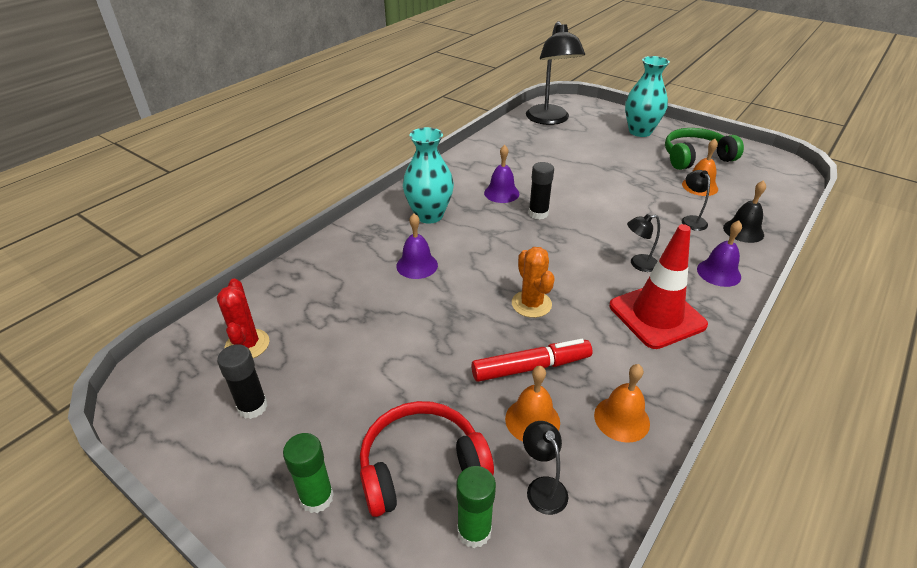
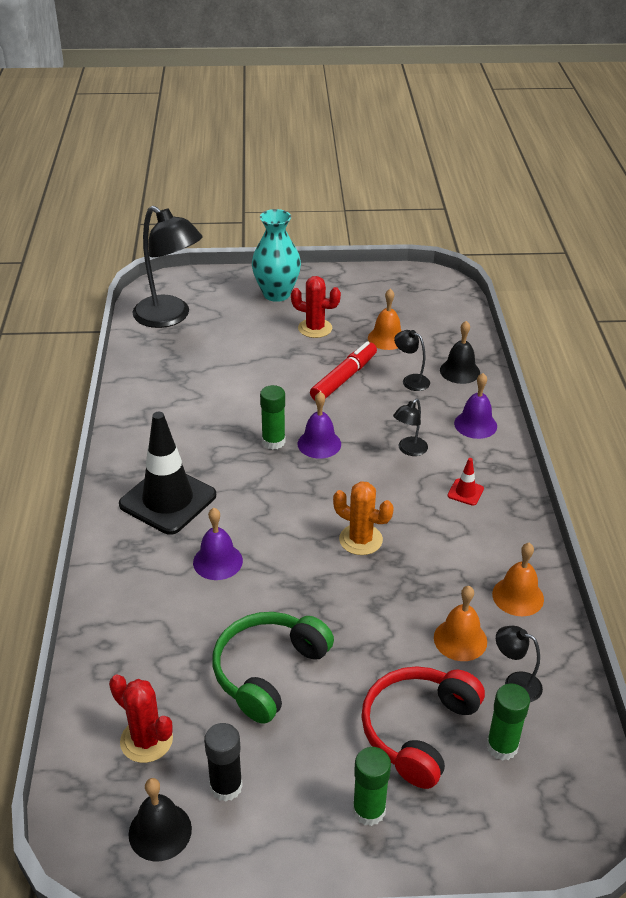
camera: 40 degrees left, 0 degrees up
(185, 405) = (160, 831): none -> black bell
(429, 215) = (168, 500): turquoise vase -> black traffic cone
(501, 193) = (214, 435): purple bell -> purple bell (319, 444)
(531, 367) = (417, 597): red marker -> red marker (344, 378)
(538, 213) = (273, 441): black glue stick -> green glue stick
(647, 160) = (315, 328): none -> red cactus
(657, 315) = (465, 492): red traffic cone -> red traffic cone, size x0.41
(695, 157) = (355, 305): green headphones -> green headphones (268, 671)

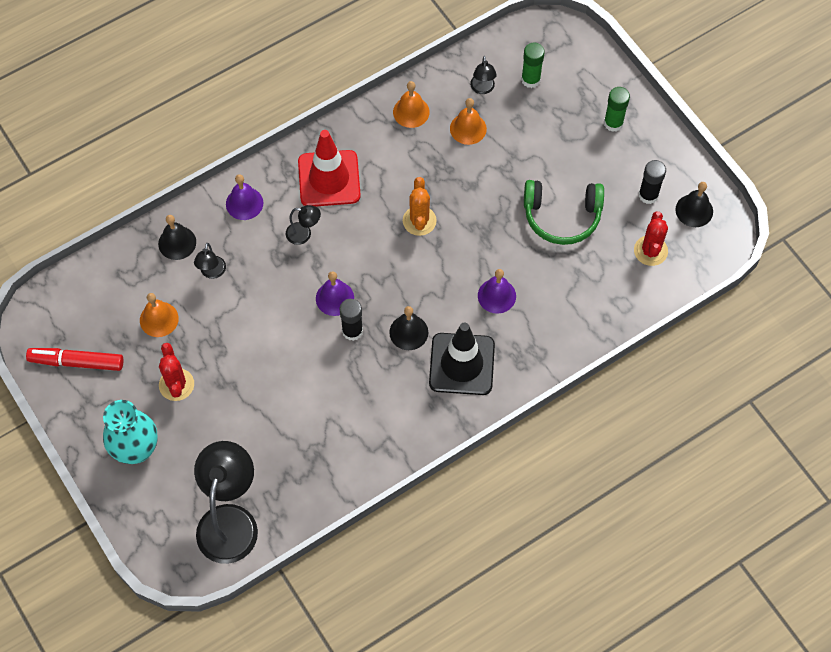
camera: 120 degrees left, 25 degrees up
(237, 478) = (408, 332): none -> black bell
(273, 441) = (352, 331): green glue stick -> black glue stick
(344, 378) = (239, 323): red marker -> red marker (76, 362)
(418, 730) = (548, 122): red headphones -> none
(465, 492) = (329, 179): red traffic cone -> red traffic cone, size x2.44

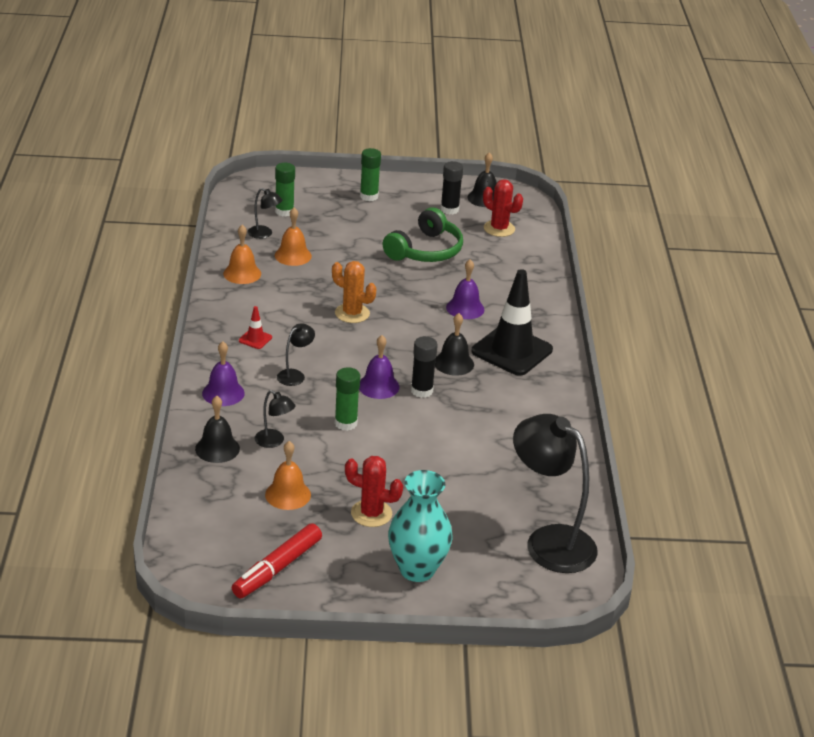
camera: 60 degrees left, 30 degrees down
(270, 304) = (346, 423): none -> green glue stick
(329, 179) = (255, 339): red traffic cone -> red traffic cone, size x0.41

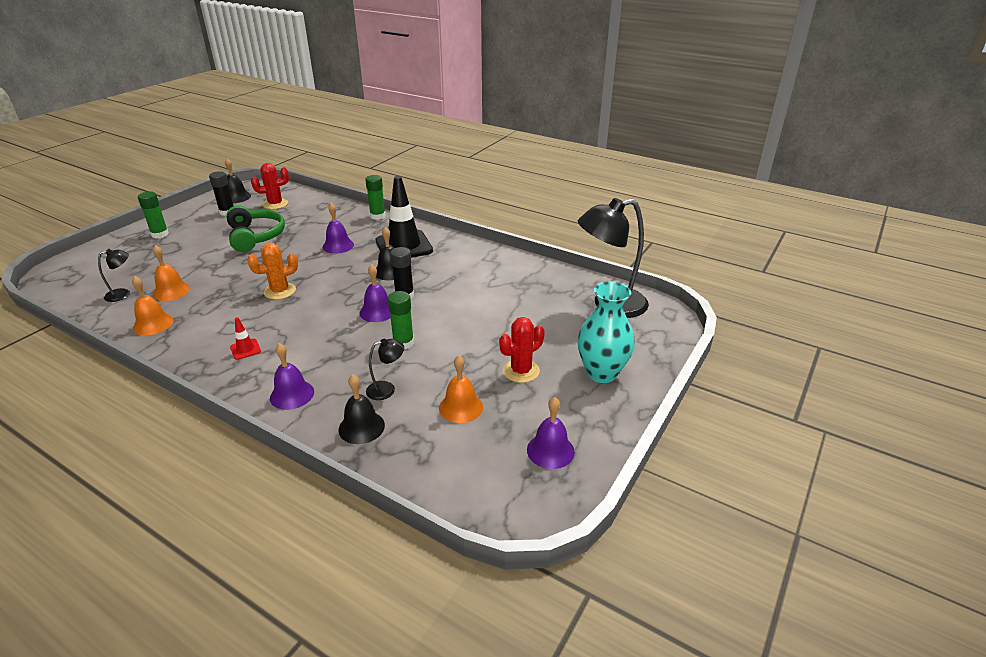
camera: 55 degrees left, 0 degrees up
(277, 568) = (550, 450): red marker -> purple bell
(284, 211) = (112, 274): green glue stick -> green glue stick (378, 216)
(295, 375) = (317, 346): black lamp -> none

